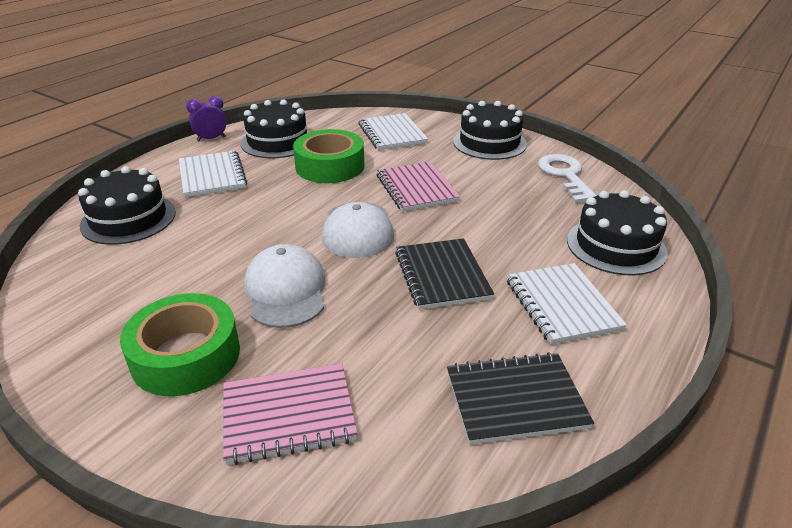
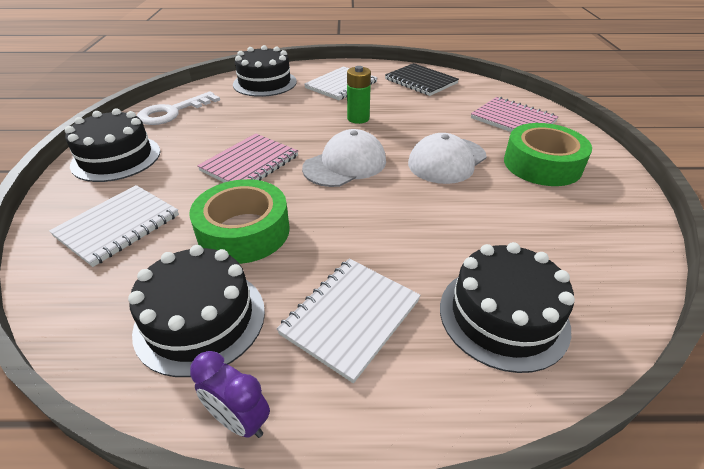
camera: 125 degrees left, 5 degrees up
(442, 275) = (358, 118): black notebook -> green battery

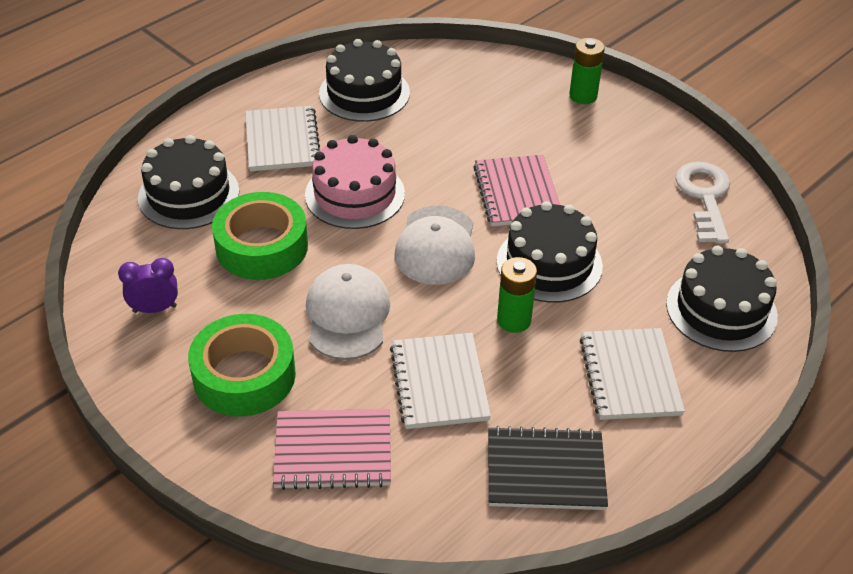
camera: 135 degrees right, 5 degrees up
(82, 193) = (583, 96): none -> green battery
(116, 158) = (628, 128): black cake -> black cake (549, 263)
(118, 226) = (508, 97): white notebook -> white notebook (439, 383)
(239, 420) = (285, 78): purple clock -> purple clock (155, 309)
(244, 231) = (421, 143): green tape -> green tape (262, 246)
(351, 224) = (355, 194): none -> pink cake

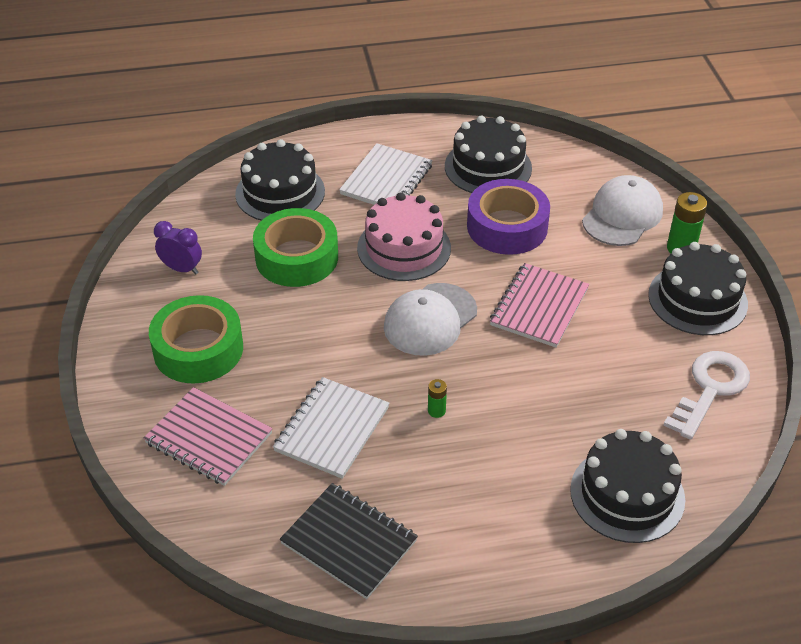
camera: 35 degrees right, 0 degrees up
(347, 315) = (311, 341): white cap -> white cap (622, 215)
(428, 137) = (507, 226): none -> purple tape
(514, 320) = (436, 411): green battery -> green battery, size x0.55
(549, 263) = (510, 379): black cake -> black cake (697, 299)
(629, 376) = (490, 506): white notebook -> none

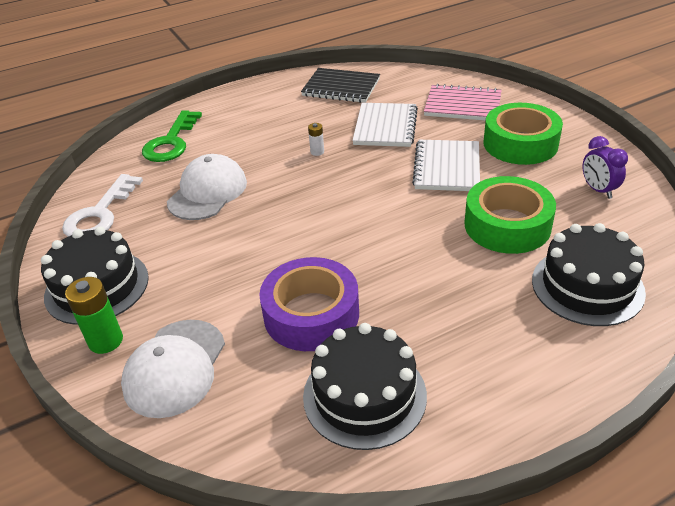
camera: 165 degrees right, 5 degrees down
(182, 269) = (598, 190): purple clock -> purple clock turned 60 degrees clockwise
(386, 180) = (481, 337): white notebook -> white notebook (447, 167)
(404, 248) = (411, 261): pink cake -> none
(430, 319) = (351, 206): white cap -> white cap (207, 192)
(436, 411) = (317, 152): green battery -> white battery
(539, 307) = (256, 240): pink notebook -> none
(627, 494) = (171, 142): black cake -> green key

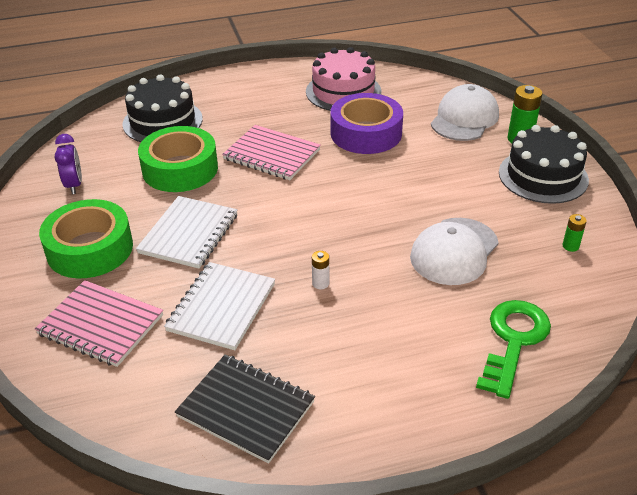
camera: 170 degrees left, 0 degrees up
(100, 213) = (570, 246): white key -> green battery
(364, 395) = (343, 91): black cake -> pink cake
(416, 260) = (271, 155): none -> pink notebook

